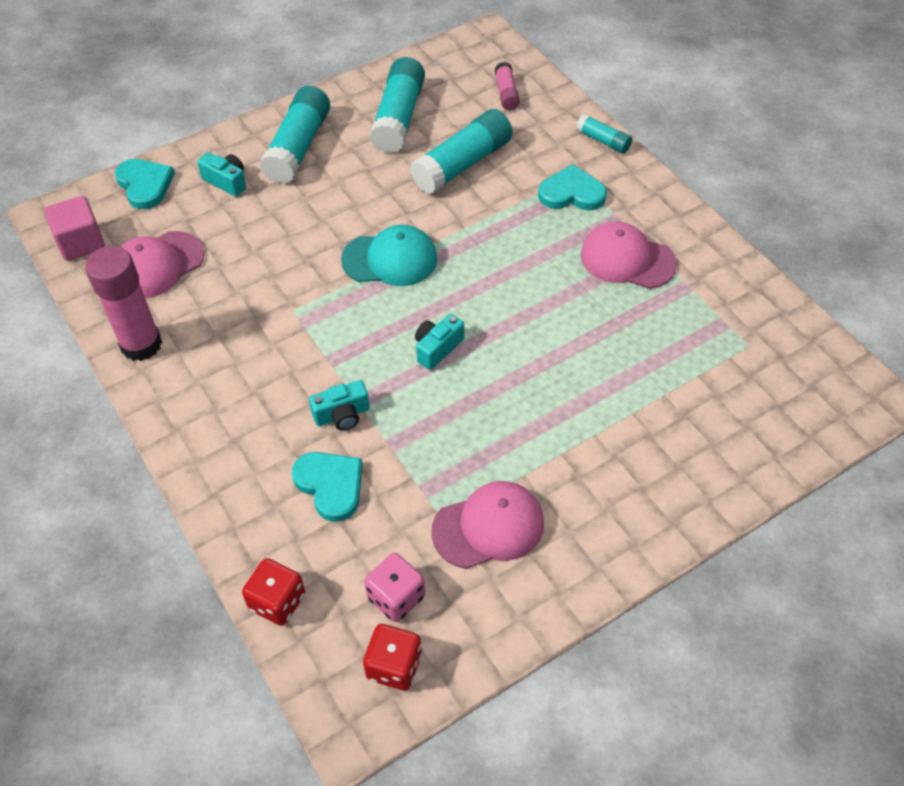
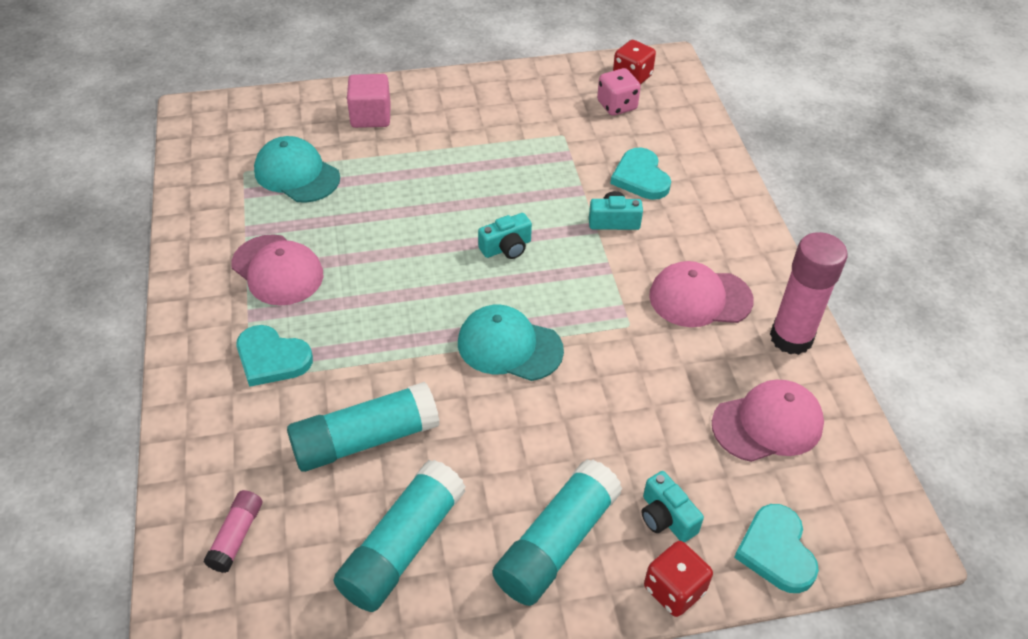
camera: 160 degrees left, 5 degrees down
(81, 243) = (861, 485): pink cube -> pink cube (371, 116)
(277, 602) = (700, 125): red dice -> red dice (674, 590)
(488, 527) = (533, 122): pink cap -> pink cap (700, 298)
(603, 141) = (181, 414): turquoise glue stick -> none
(695, 360) = (297, 174): none -> turquoise cap

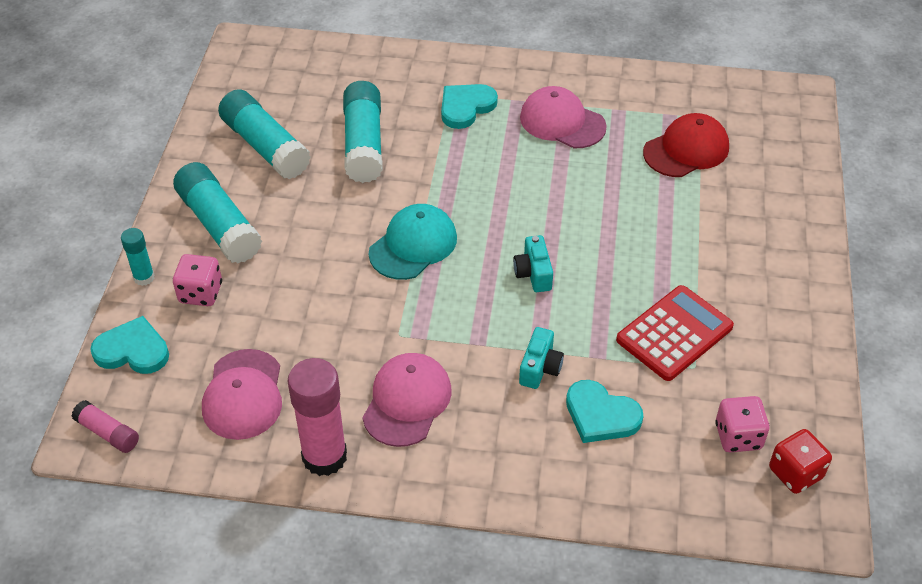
camera: 110 degrees right, 0 degrees up
(236, 536) = (319, 73): pink glue stick -> pink glue stick (108, 433)
(277, 270) = (562, 122): pink cap -> pink cap turned 60 degrees clockwise
(297, 174) = (686, 150): turquoise cap -> red cap
(371, 116) = (765, 215): pink cube -> none
(534, 150) = (674, 334): none -> red calculator
(640, 177) = (601, 415): turquoise heart -> turquoise heart turned 150 degrees counterclockwise
(666, 517) = (200, 293): turquoise camera -> pink dice
(674, 590) = (144, 277): red dice -> turquoise glue stick

